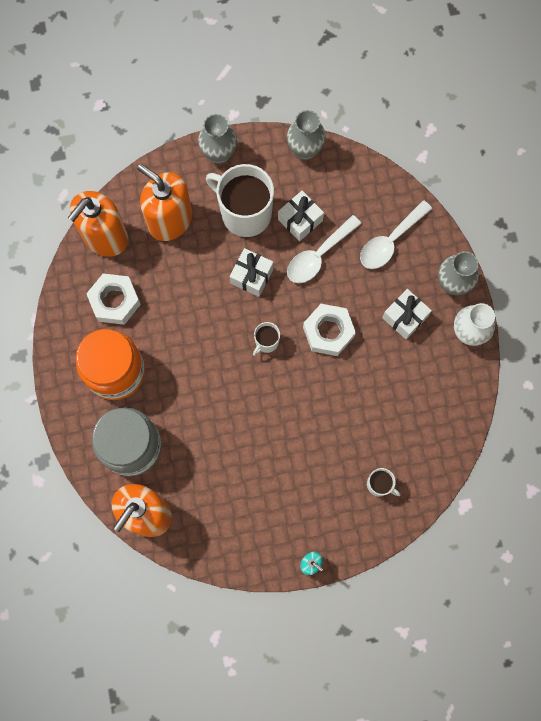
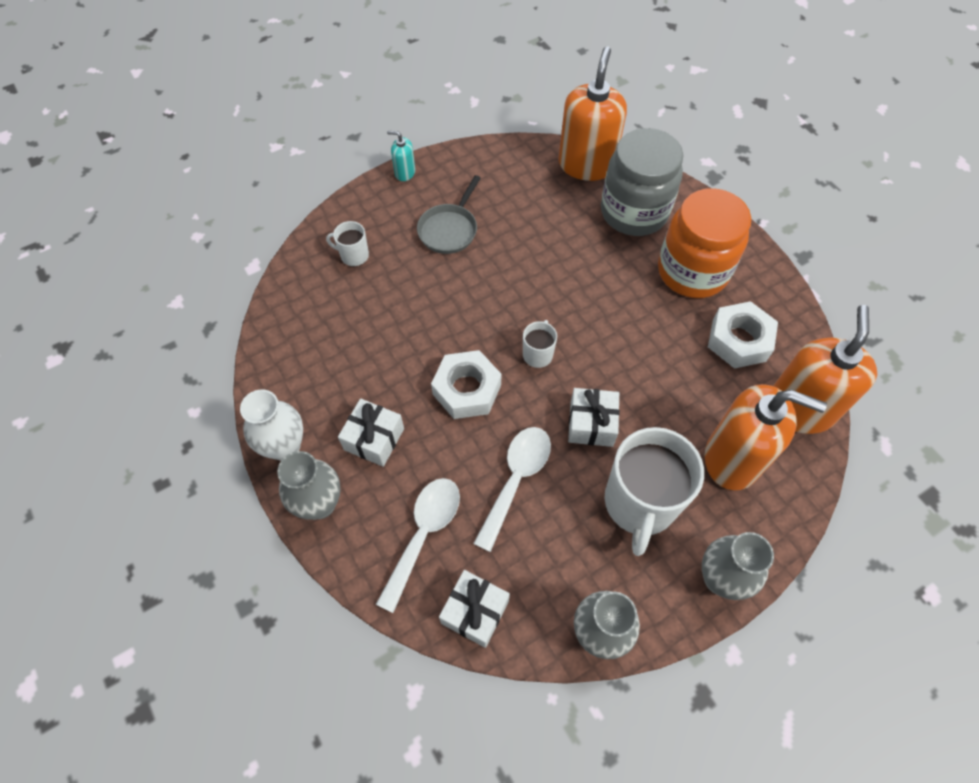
camera: 160 degrees right, 15 degrees down
(245, 213) = (640, 503): white mug -> white mug turned 90 degrees clockwise
(292, 483) = (449, 229): none -> grey pan
(300, 220) = (561, 520): white gift -> white gift (475, 612)

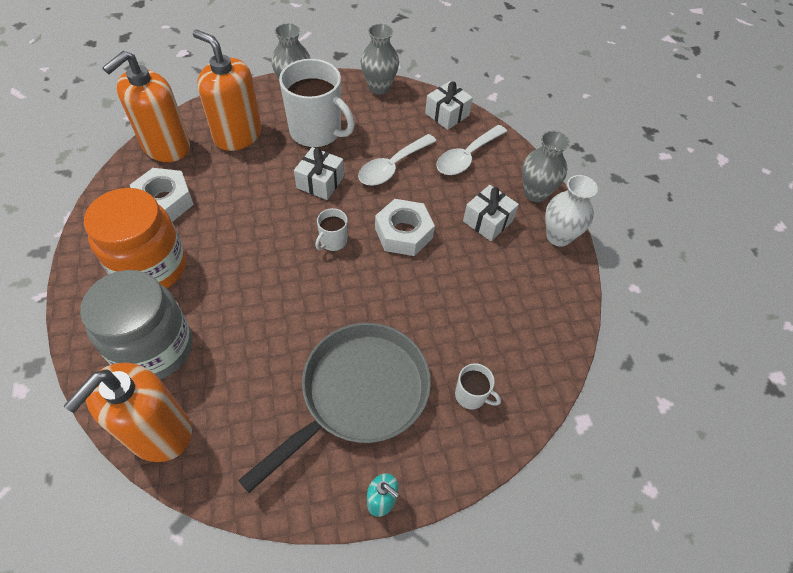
camera: 165 degrees left, 5 degrees down
(449, 229) = (358, 394): grey pan -> grey pan, size x1.84
(640, 503) = (316, 131): white mug -> white mug turned 90 degrees clockwise

